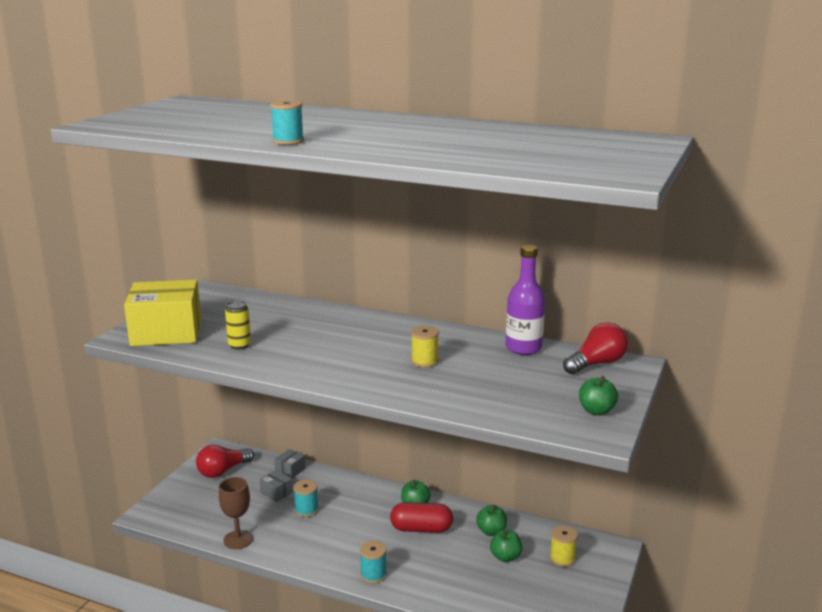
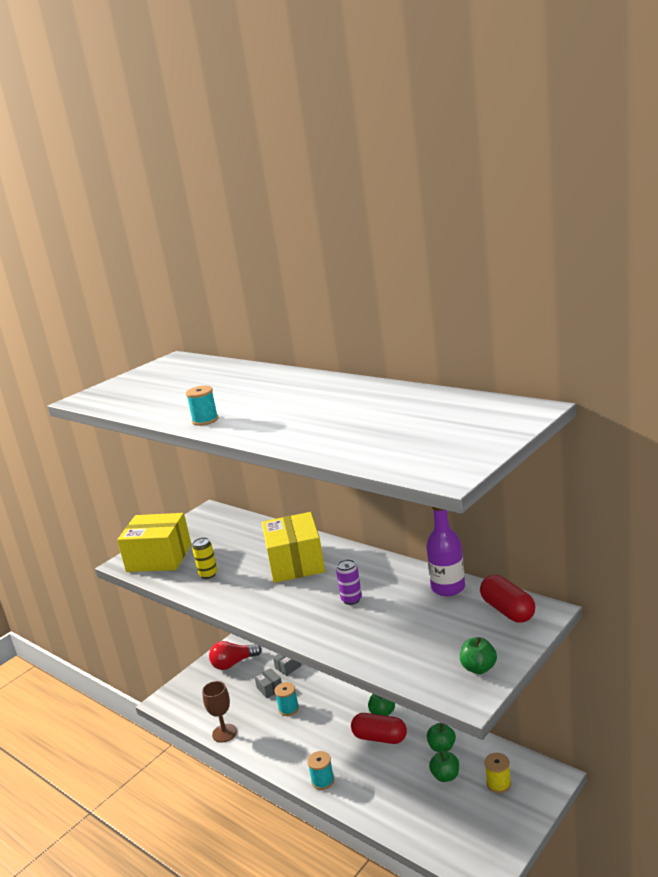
camera: 20 degrees right, 0 degrees up
(340, 332) = (296, 563): none -> yellow box
(424, 361) = (351, 600): yellow spool -> purple can
(596, 364) = (508, 610): red light bulb -> red capsule

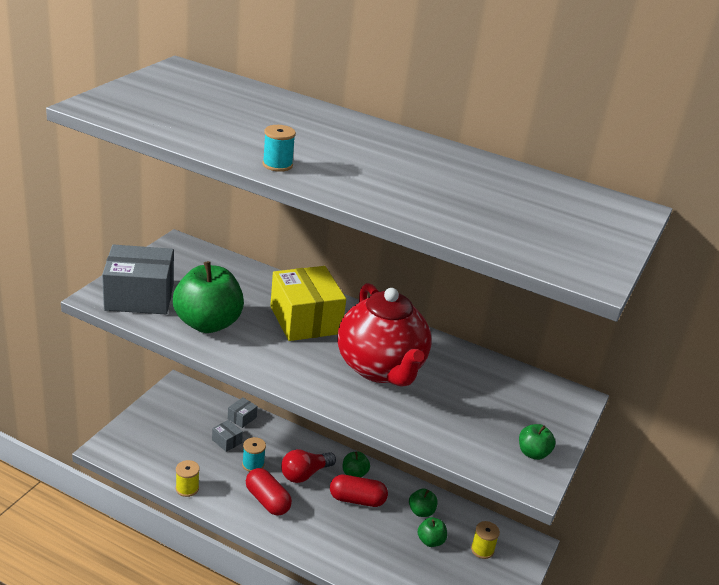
camera: 20 degrees left, 10 degrees up
(159, 558) = (139, 297): yellow box -> grey box
(208, 574) = (208, 323): yellow can -> green apple
(224, 733) = (187, 488): brown goblet -> yellow spool
(234, 663) = (178, 410): red light bulb -> red light bulb (305, 474)
(323, 781) = (307, 543): turquoise spool -> none
(351, 600) = (381, 368): purple can -> red teapot
(448, 588) = (476, 364): purple bottle -> none
(508, 610) = (542, 394): red capsule -> red capsule (267, 500)

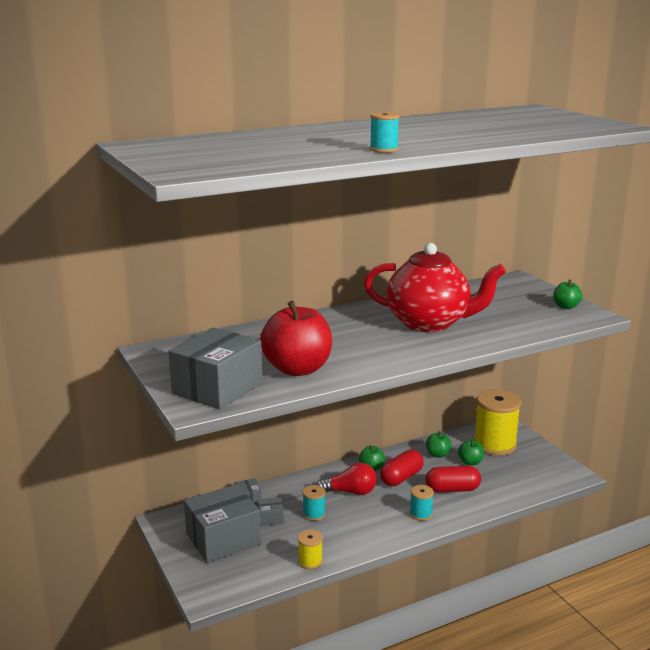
camera: 50 degrees left, 10 degrees down
(179, 427) = (223, 539): none -> grey box
(208, 323) = (297, 369): green apple -> red apple
(267, 500) = (364, 522): red capsule -> red capsule (452, 489)
(305, 320) = (336, 331): yellow box -> none
(305, 474) = (350, 492): red light bulb -> red light bulb turned 90 degrees counterclockwise
(310, 534) = (421, 514): none -> turquoise spool
(482, 549) = (494, 445): yellow spool -> yellow spool, size x2.15

